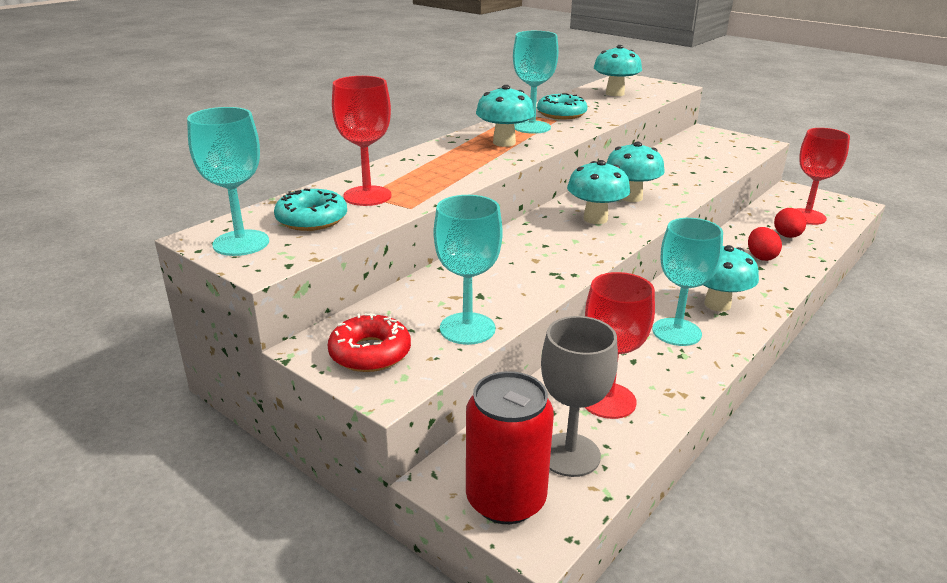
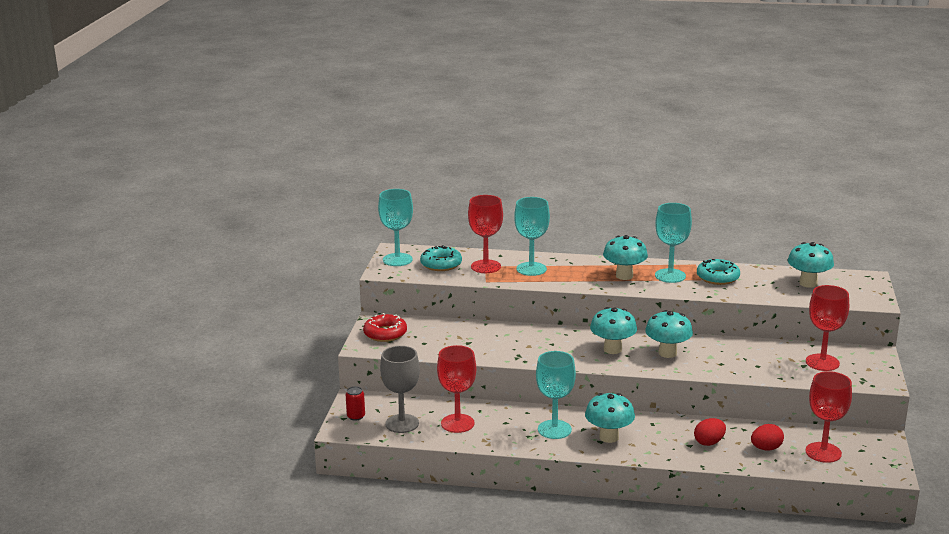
camera: 60 degrees right, 5 degrees down
(467, 328) = (431, 349): turquoise goblet -> turquoise goblet (531, 269)
(506, 499) = (356, 416): red can -> red can, size x0.45
(707, 150) = (822, 362): none -> red goblet

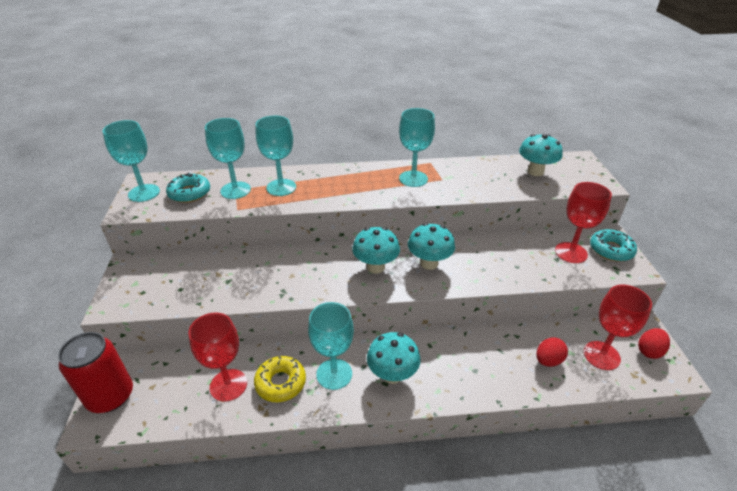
camera: 15 degrees left, 15 degrees up
(356, 416) = (110, 396): red can -> red can, size x2.22
(385, 334) = (137, 282): red donut -> none
(402, 423) = (165, 398): grey goblet -> none
(486, 266) = (235, 190): red goblet -> turquoise goblet
(504, 428) = (280, 383): none -> yellow donut
(624, 276) = (371, 184): turquoise mushroom -> none
(709, 442) = (492, 362): red egg -> red egg (649, 351)
(717, 277) = (456, 175): turquoise donut -> turquoise donut (611, 250)

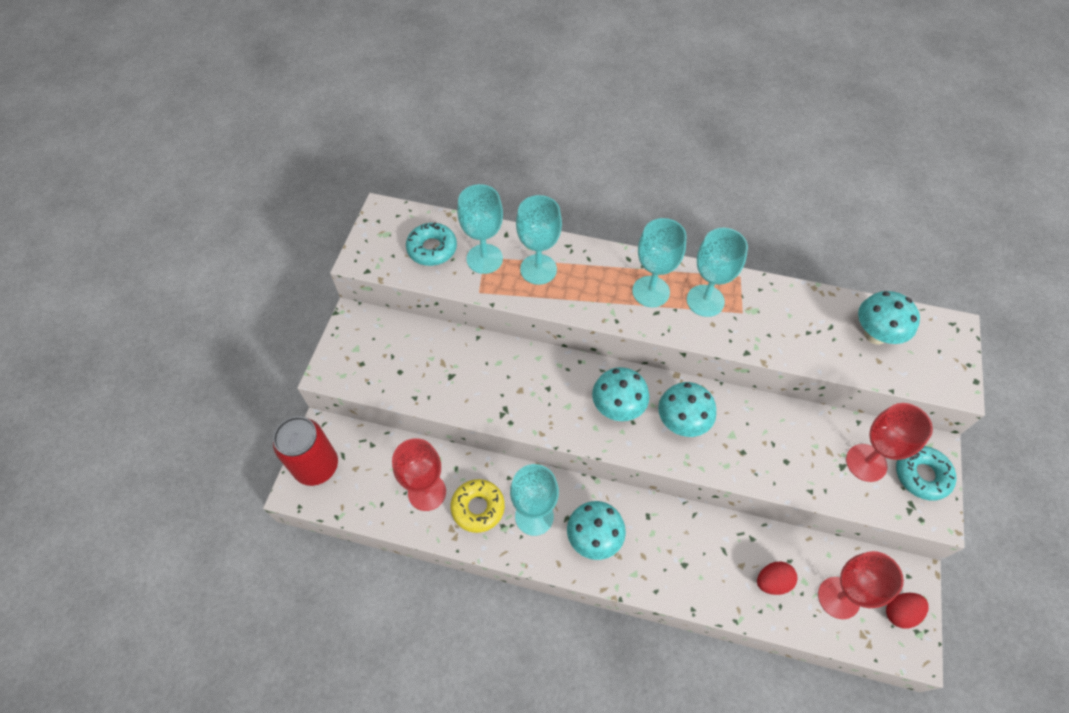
camera: 20 degrees right, 20 degrees up
(144, 193) = (382, 233): turquoise goblet -> turquoise goblet (651, 291)

